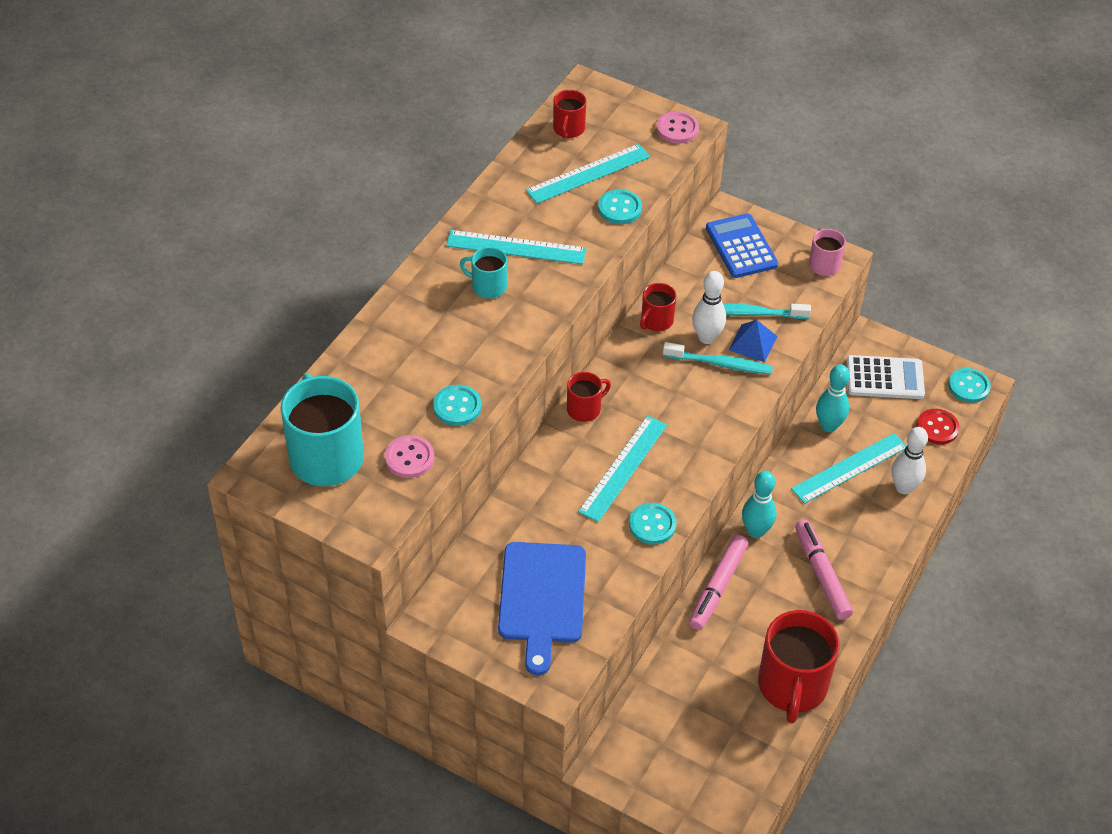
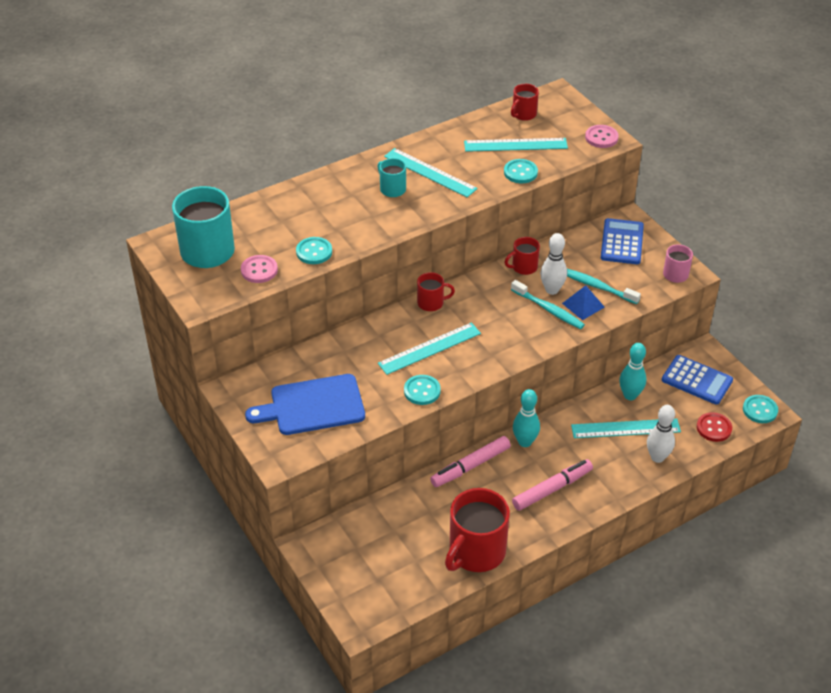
camera: 30 degrees right, 5 degrees down
(542, 598) = (312, 406): blue cutting board -> blue cutting board turned 45 degrees clockwise
(821, 574) = (552, 489): pink marker -> pink marker turned 45 degrees clockwise
(884, 378) = (697, 380): white calculator -> blue calculator

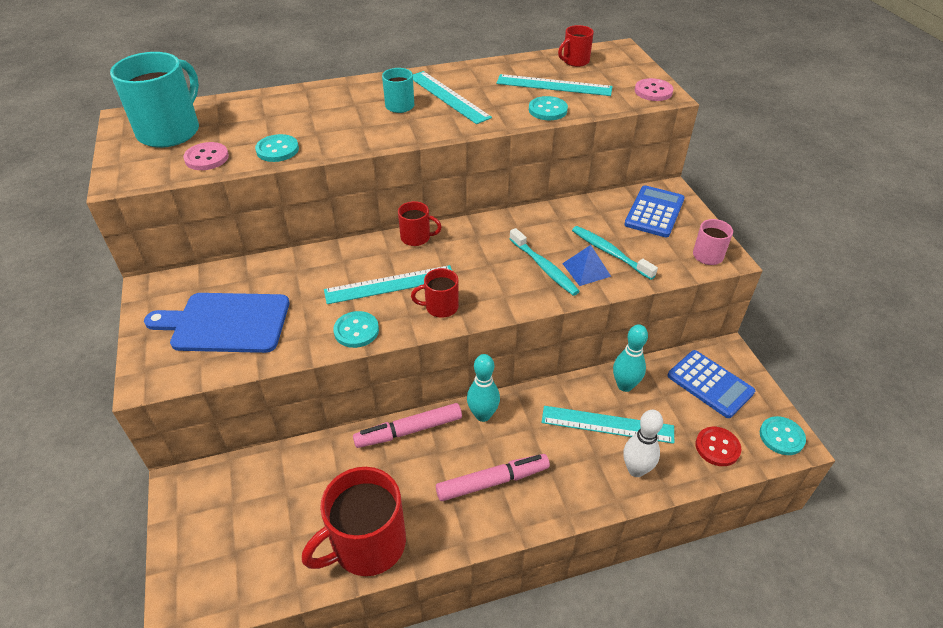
camera: 15 degrees right, 0 degrees up
(523, 267) = (534, 219): red mug -> red mug (440, 307)
(552, 290) = (556, 247): white bowling pin -> none

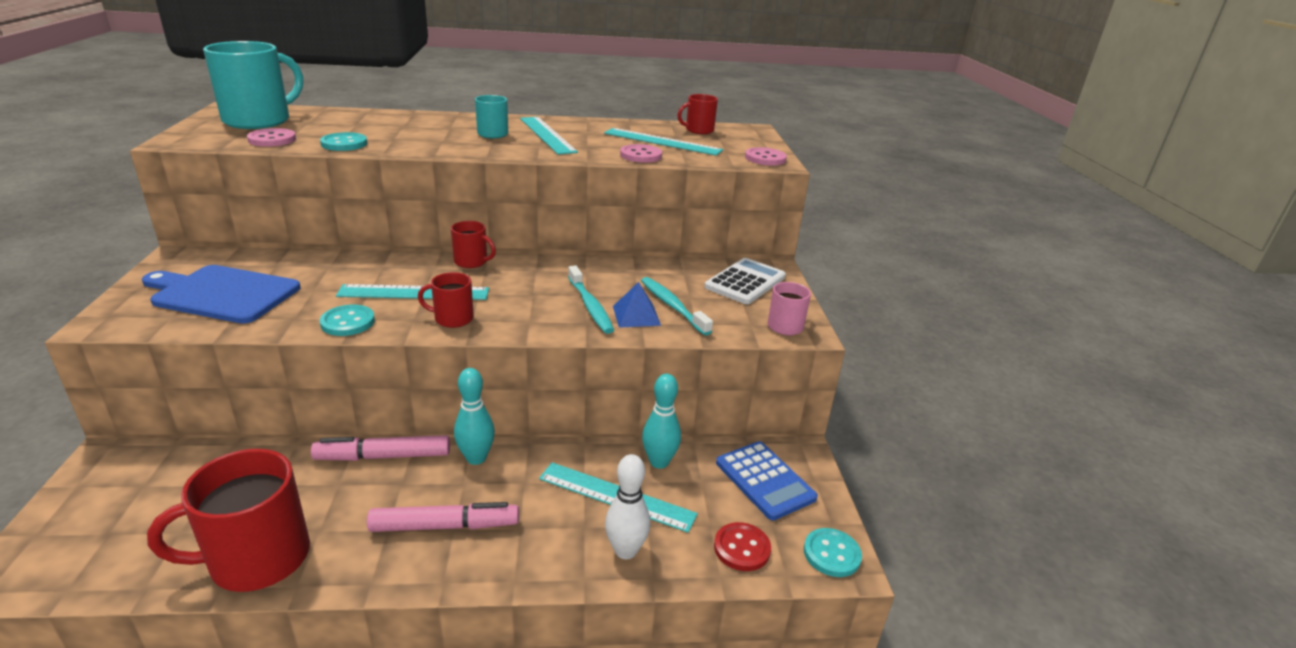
camera: 10 degrees right, 15 degrees down
(547, 110) = (641, 155): turquoise button -> pink button
(654, 212) = (745, 282): blue calculator -> white calculator

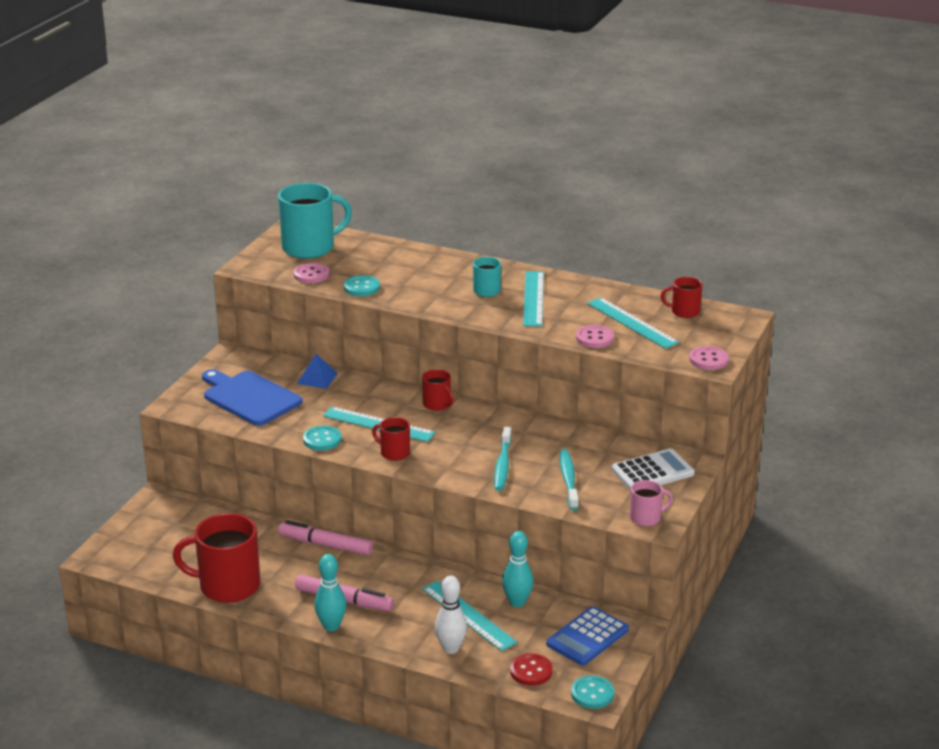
camera: 30 degrees right, 0 degrees up
(476, 458) = (387, 563): turquoise bowling pin -> turquoise bowling pin (331, 626)
(636, 315) = (532, 481): blue pyramid -> blue pyramid (317, 378)
(764, 480) = (587, 637): blue calculator -> blue calculator turned 45 degrees clockwise

